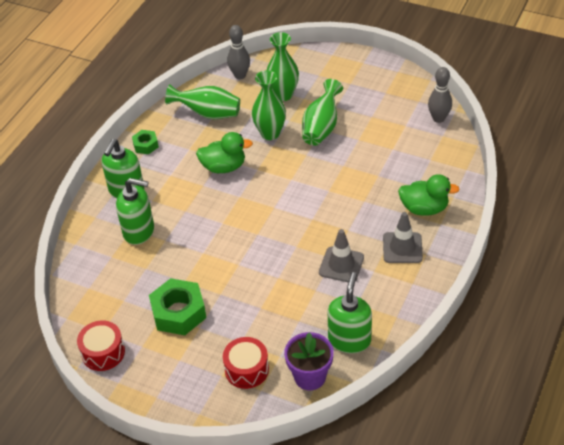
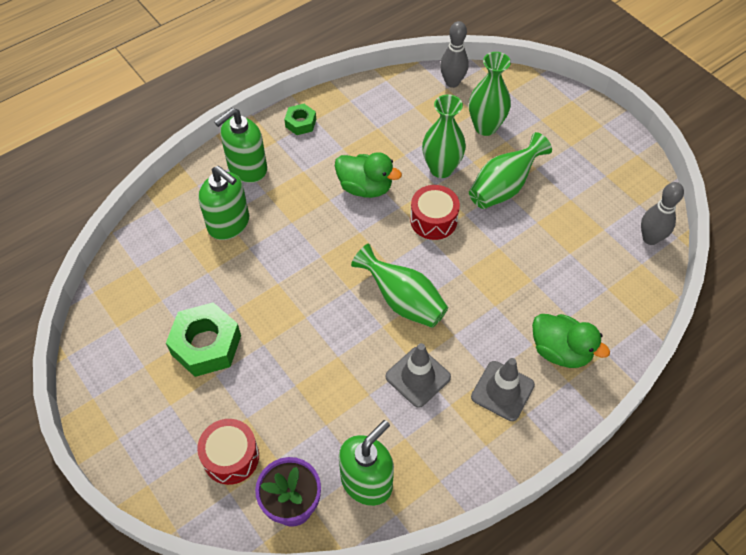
camera: 25 degrees right, 10 degrees up
(103, 352) = (101, 353): red drum -> red drum (433, 220)
(208, 114) = (389, 114): green vase -> green vase (403, 301)

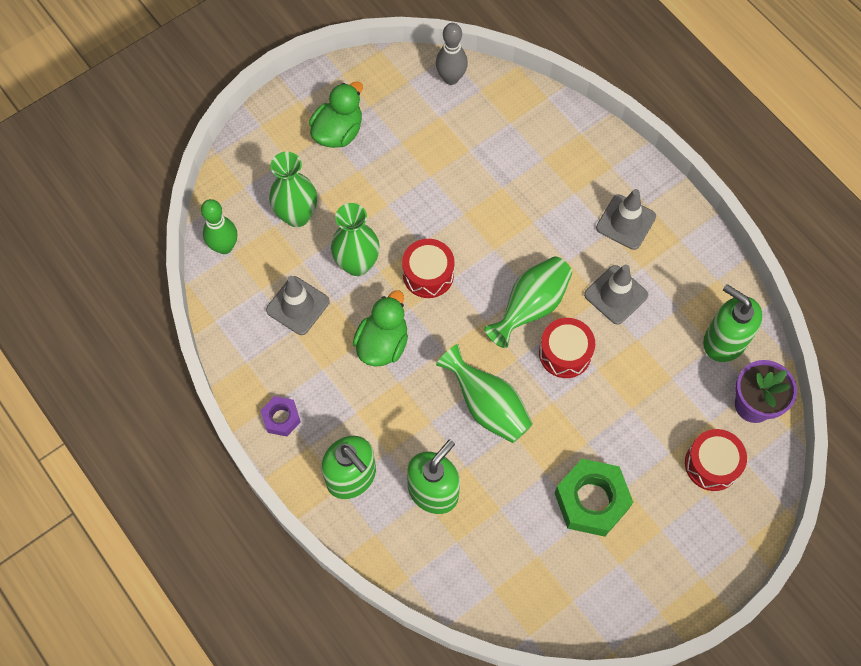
camera: 90 degrees left, 10 degrees up
(300, 123) = (281, 418): green nut -> purple nut
(354, 328) = (565, 353): none -> red drum
(400, 130) = (298, 306): none -> grey traffic cone
(452, 82) = (224, 247): grey bowling pin -> green bowling pin
(503, 187) = (384, 203): green vase -> green vase (487, 406)
(560, 351) = (581, 170): green duck -> green duck (338, 132)

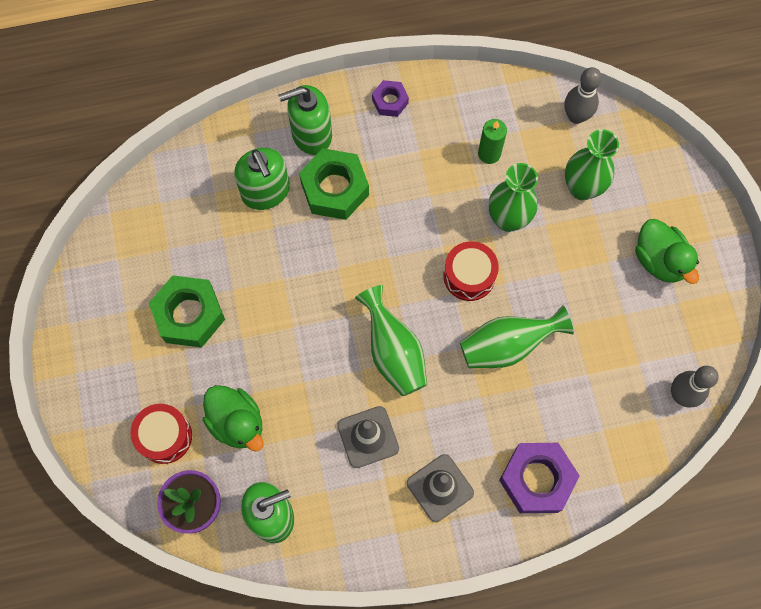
camera: 115 degrees right, 5 degrees up
(224, 247) = (576, 116): green bowling pin -> grey bowling pin
(298, 306) = (489, 154): grey traffic cone -> green candle
(382, 343) = (419, 208): green duck -> green duck (237, 422)
(399, 428) = (334, 189): none -> green nut
(487, 406) = (317, 269): green vase -> green vase (507, 345)
(565, 353) = (333, 360): red drum -> none
(578, 155) = (537, 479): none -> purple nut

